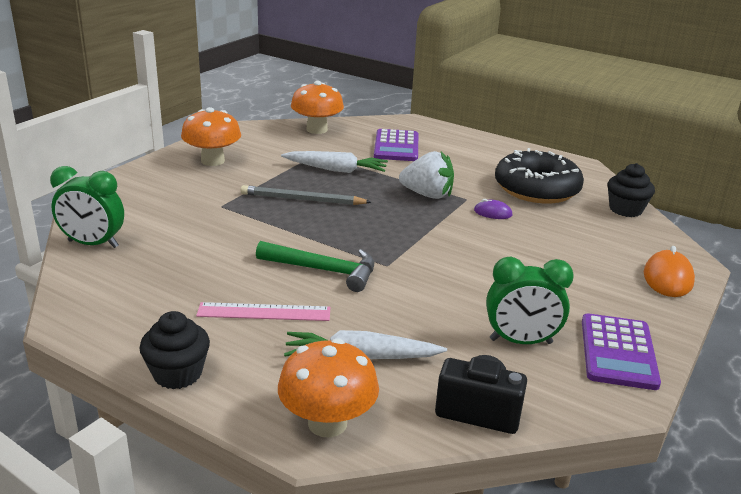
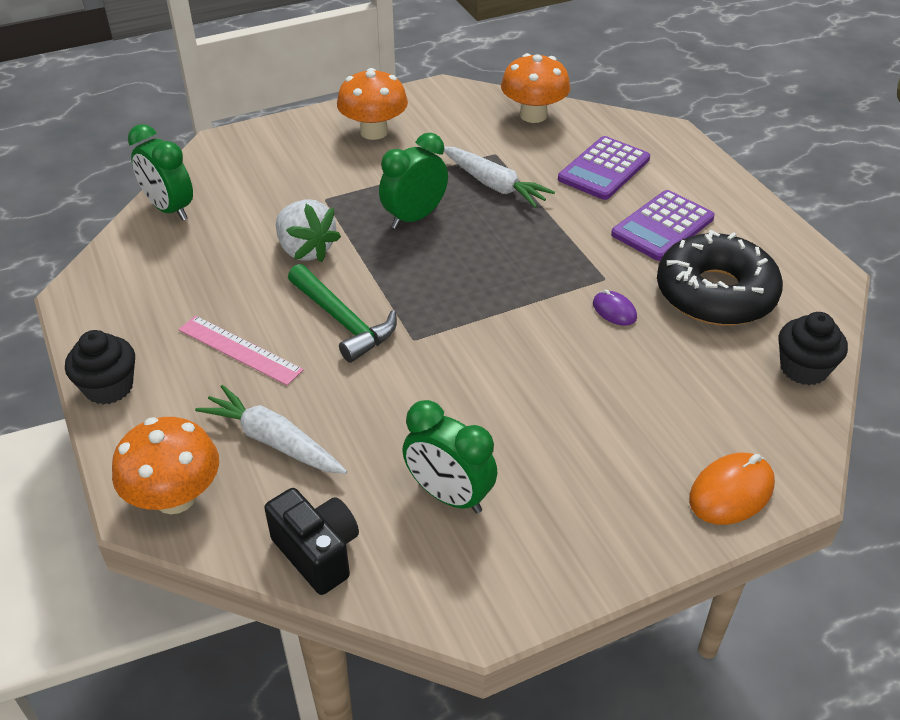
camera: 35 degrees right, 15 degrees up
(302, 200) = (414, 217): grey pencil -> green clock
(427, 195) = (562, 256): white strawberry -> white strawberry (306, 250)
(618, 352) = (542, 559): purple calculator -> purple calculator (662, 226)

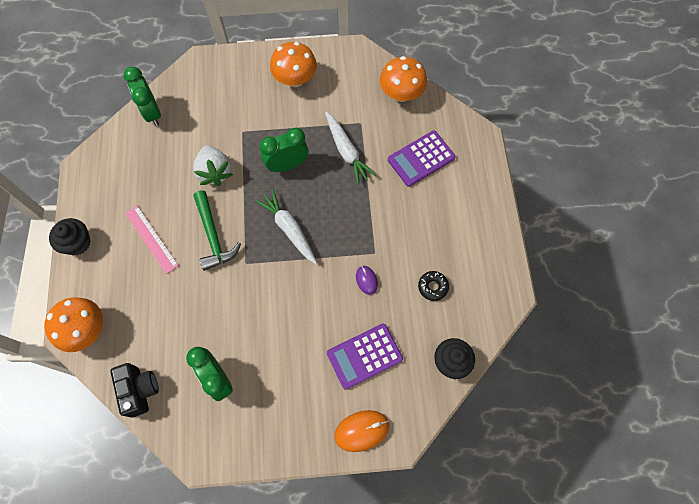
camera: 20 degrees right, 25 degrees up
(273, 441) = (145, 310): white carrot -> white carrot (289, 229)
(662, 226) = (431, 221): purple calculator -> purple calculator (364, 356)
(715, 293) = (433, 287): black donut -> black donut, size x0.41

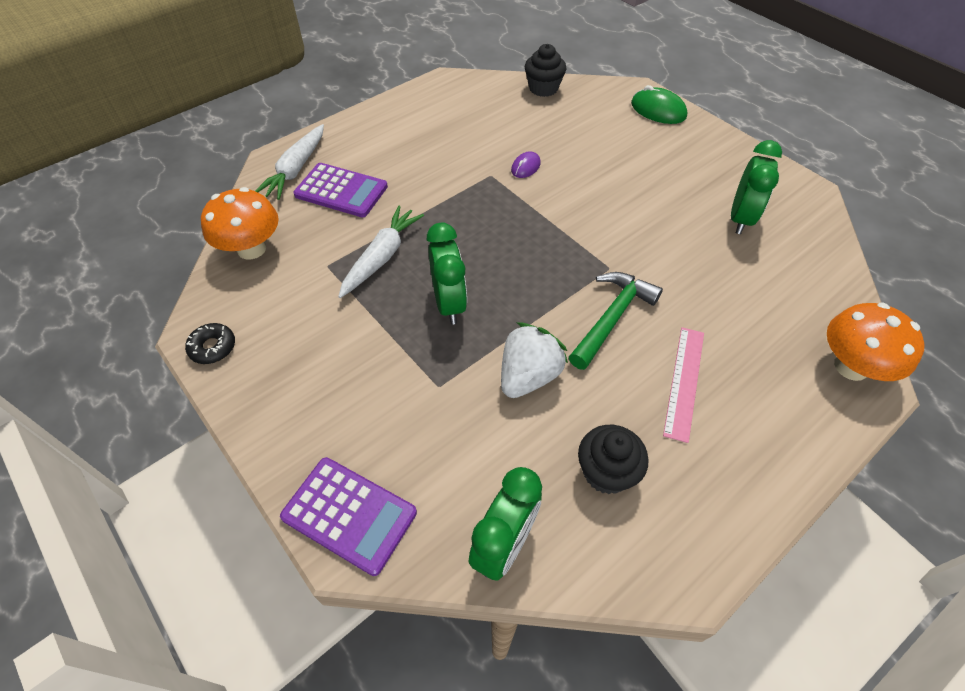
camera: 125 degrees left, 15 degrees down
(77, 243) = (787, 471): black cupcake -> black cupcake (606, 472)
(140, 390) = (829, 270): black camera -> none
(287, 165) = (449, 303): green clock -> green clock turned 135 degrees counterclockwise
(289, 229) = (531, 253): white carrot -> white carrot (296, 169)
(295, 79) = (298, 377): orange mushroom -> none
(362, 431) = (658, 110): orange mouse -> green mouse
(364, 356) = (598, 135): purple calculator -> purple calculator (349, 514)
(433, 287) = (486, 124): black donut -> black donut (213, 347)

